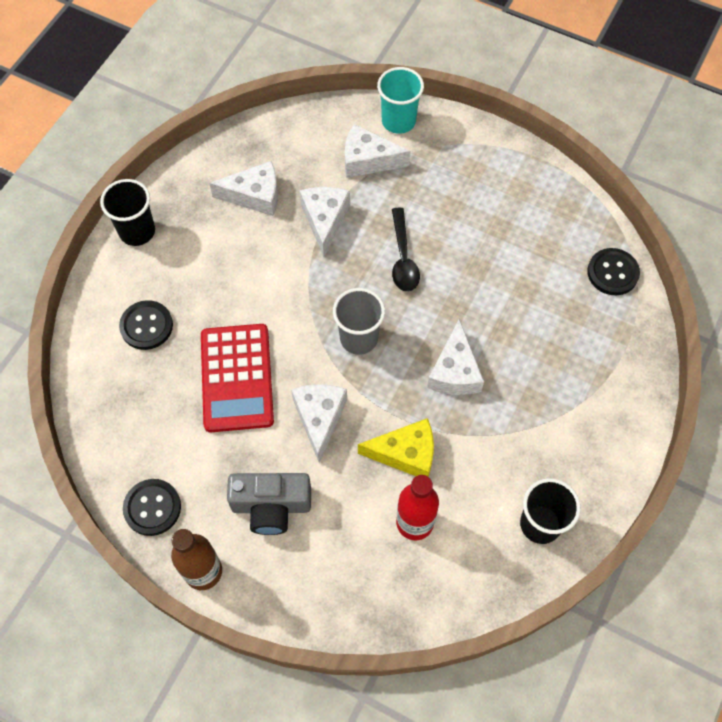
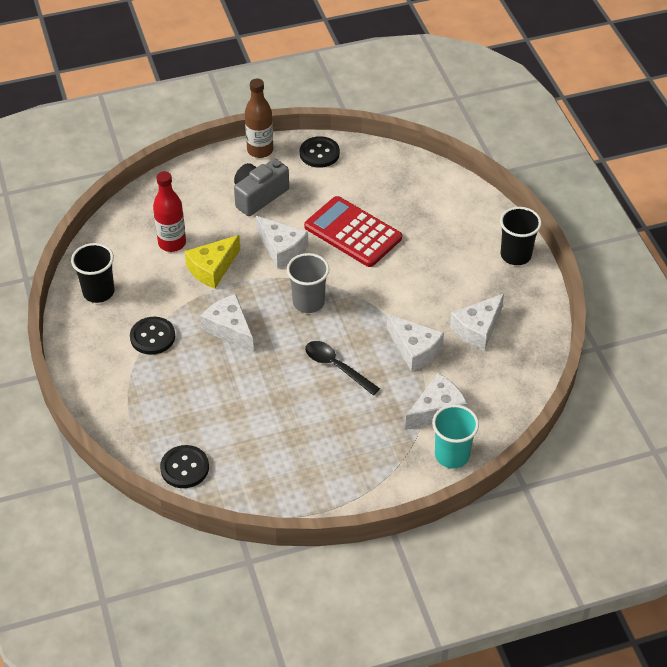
camera: 135 degrees right, 15 degrees down
(146, 326) = (437, 217): black button -> black button (152, 337)

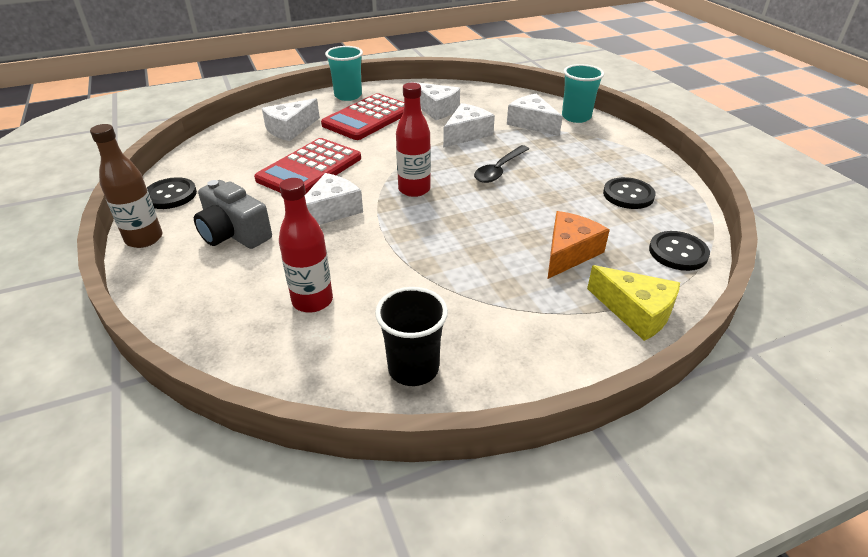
camera: 95 degrees left, 10 degrees down
(152, 337) = (490, 300): black button -> black button (628, 195)
(198, 393) = (569, 253): none -> orange cheese
(212, 268) = (363, 260): yellow cheese -> yellow cheese (636, 312)
(229, 329) = (463, 238): white cheese -> white cheese (290, 129)
(308, 302) = (414, 189): grey cup -> red bottle
(457, 272) = (368, 118): none -> red calculator
(515, 255) = (348, 96): black cup -> turquoise cup

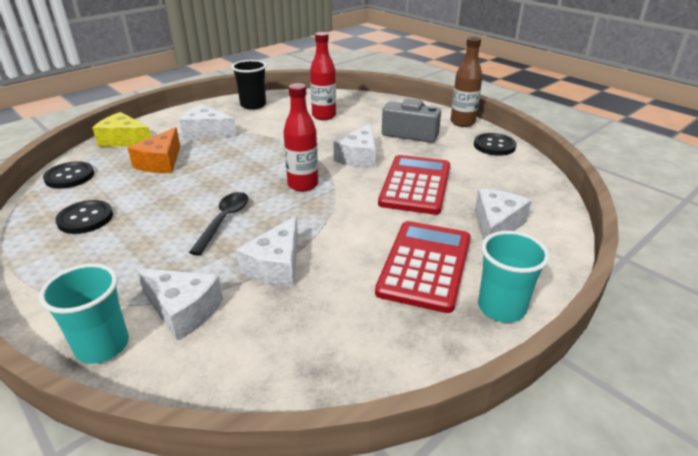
camera: 160 degrees right, 5 degrees down
(436, 109) = (342, 308): white cheese -> white cheese (206, 132)

